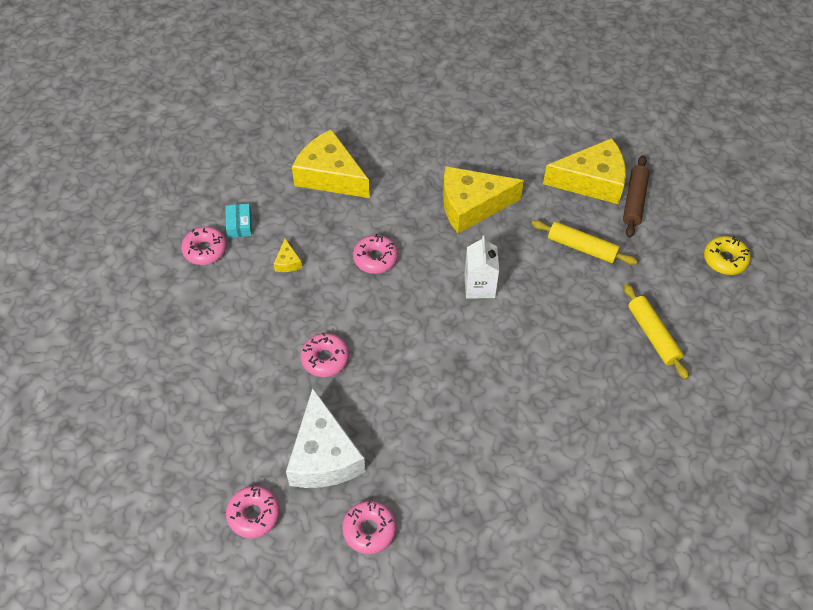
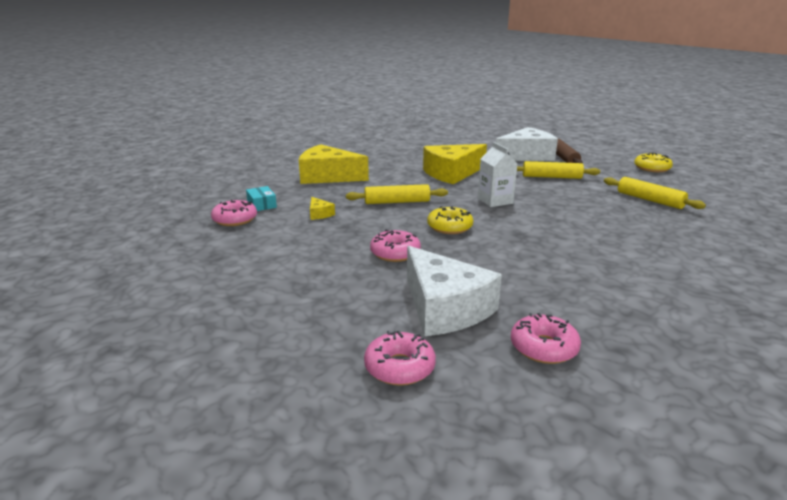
camera: 20 degrees left, 30 degrees down
(375, 258) = (397, 202): pink donut -> yellow rolling pin
(400, 327) = (449, 227): none -> yellow donut
(592, 181) = (526, 156): yellow cheese -> white cheese

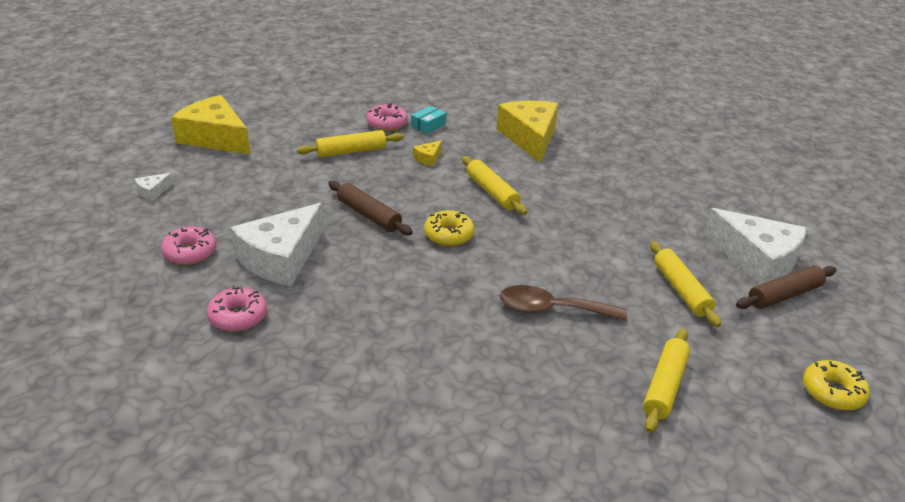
camera: 65 degrees right, 10 degrees up
(221, 385) = (153, 191): none -> white cheese
(268, 243) = (351, 151): none -> yellow rolling pin
(395, 253) = (369, 215): pink donut -> brown rolling pin
(452, 173) = (617, 211): yellow cheese -> yellow cheese (215, 138)
(495, 201) = (548, 254): white carton -> none
(564, 212) = (551, 309): none -> brown spoon

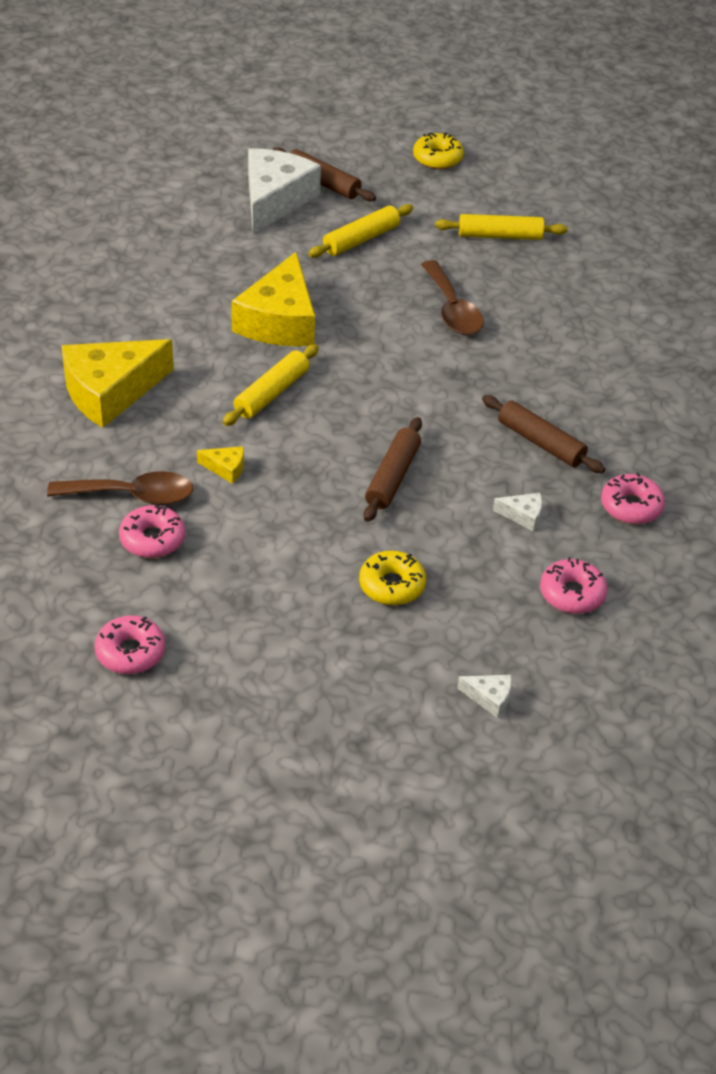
camera: 115 degrees left, 10 degrees up
(215, 138) = (314, 709): yellow cheese -> yellow cheese (279, 321)
(281, 258) = (523, 515): white cheese -> white cheese, size x0.41
(310, 101) = (130, 652): none -> pink donut
(348, 296) = (540, 442): none -> brown rolling pin
(351, 151) = (256, 547): yellow rolling pin -> none
(428, 125) = (132, 495): turquoise box -> brown spoon
(449, 235) = (384, 404): yellow donut -> yellow donut (392, 585)

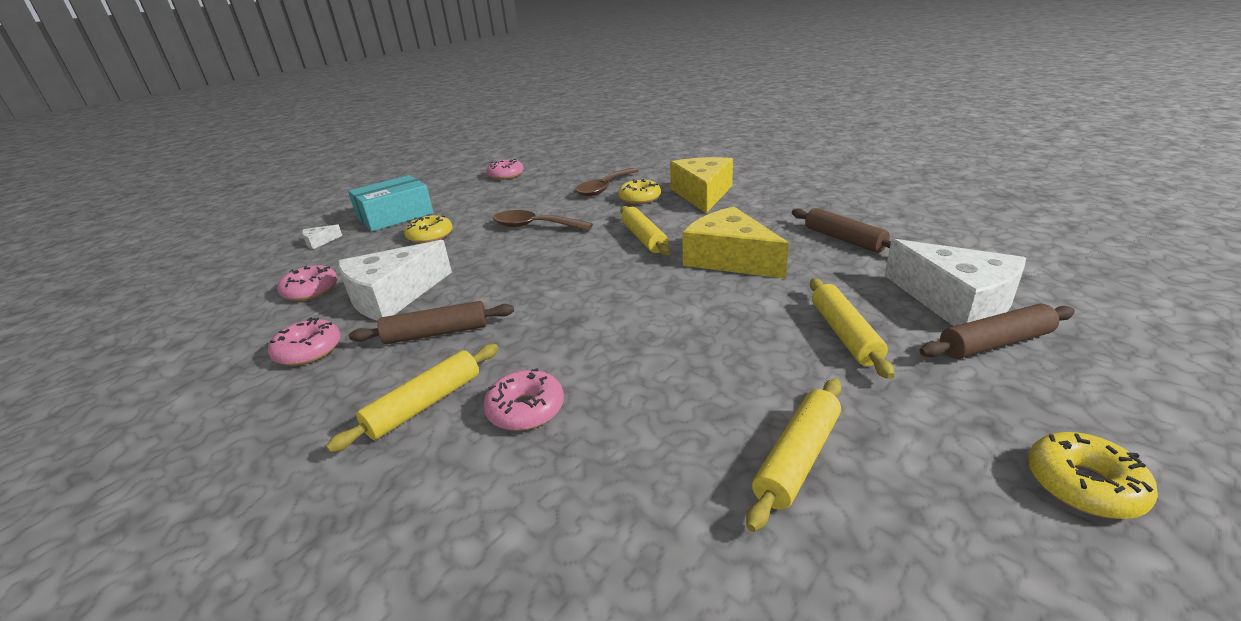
camera: 130 degrees right, 15 degrees down
(152, 539) = (566, 188): pink donut -> pink donut (526, 409)
(154, 443) = (639, 198): none -> yellow donut
(226, 468) = (591, 212): yellow cheese -> none
(364, 679) = (395, 216): none -> turquoise box
(392, 477) = (505, 259): brown rolling pin -> brown rolling pin (844, 239)
(452, 309) = (666, 352): brown spoon -> brown spoon (534, 226)
(523, 515) = (393, 296): white cheese -> white cheese, size x2.44
(606, 394) = (425, 404): none -> yellow rolling pin

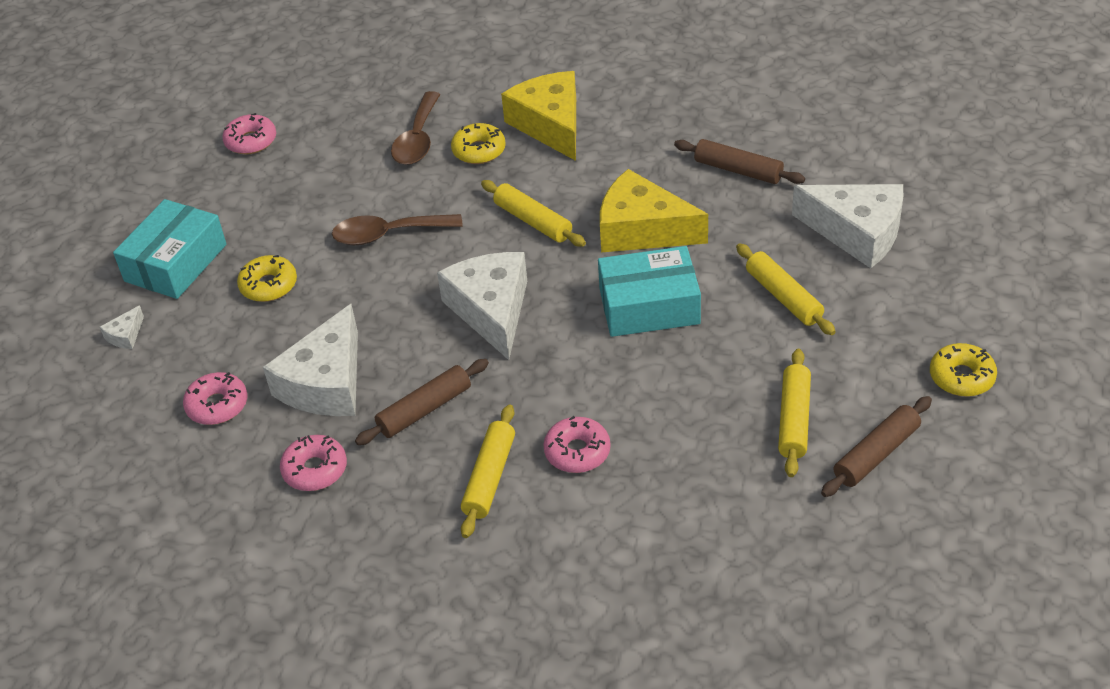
camera: 25 degrees left, 15 degrees up
(560, 282) = (491, 310): none -> white cheese
(697, 309) = (649, 306): none -> turquoise box
(995, 343) = (894, 272): brown rolling pin -> brown rolling pin (876, 454)

